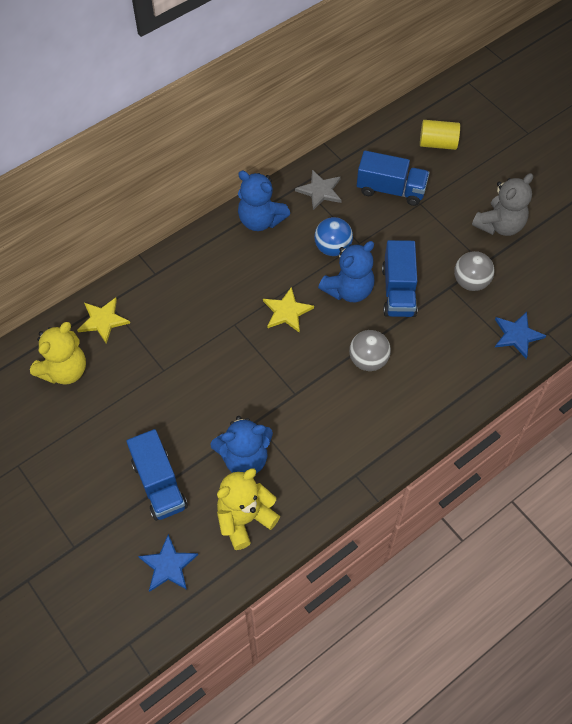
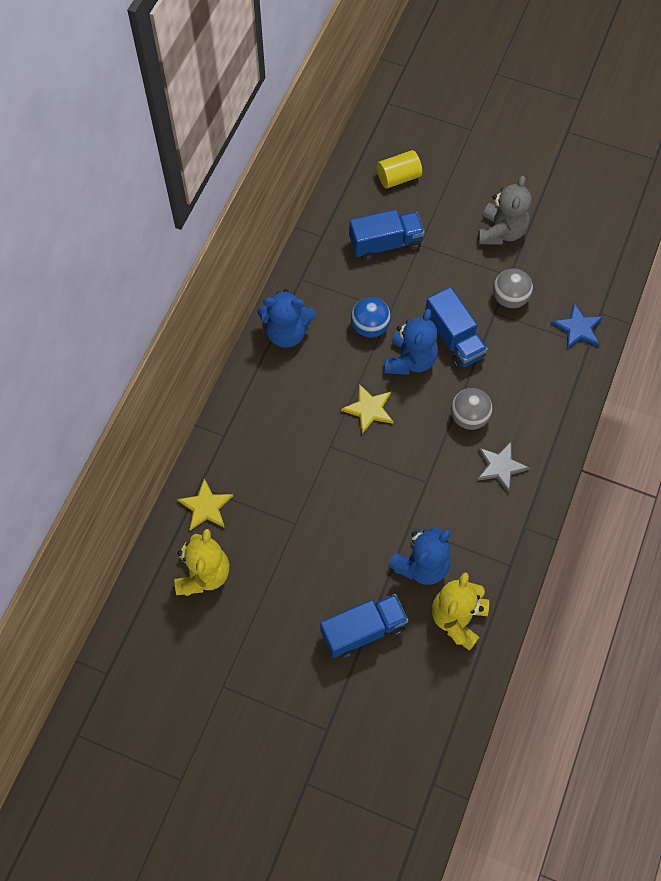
camera: 30 degrees left, 5 degrees up
(159, 484) = (363, 630): blue truck -> blue truck turned 60 degrees counterclockwise
(168, 565) = (420, 697): blue star -> none
(320, 191) = (322, 276): grey star -> grey star (500, 467)

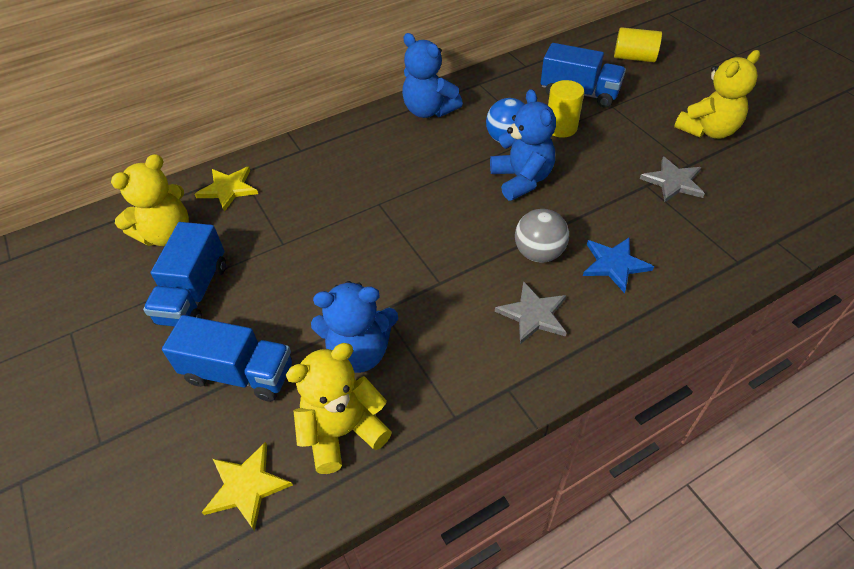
camera: 40 degrees right, 15 degrees down
(369, 409) = (444, 195): yellow star -> yellow star (246, 486)
(399, 291) = (561, 128): none -> yellow cylinder
(410, 360) = (521, 179): blue teddy bear -> blue teddy bear turned 75 degrees counterclockwise
(454, 339) = (582, 185): blue truck -> blue truck (193, 293)
(501, 232) = (708, 130): grey teddy bear -> yellow teddy bear
(509, 298) = (673, 182): grey ball -> grey star
(578, 328) = (736, 241): blue star -> blue star (614, 264)

